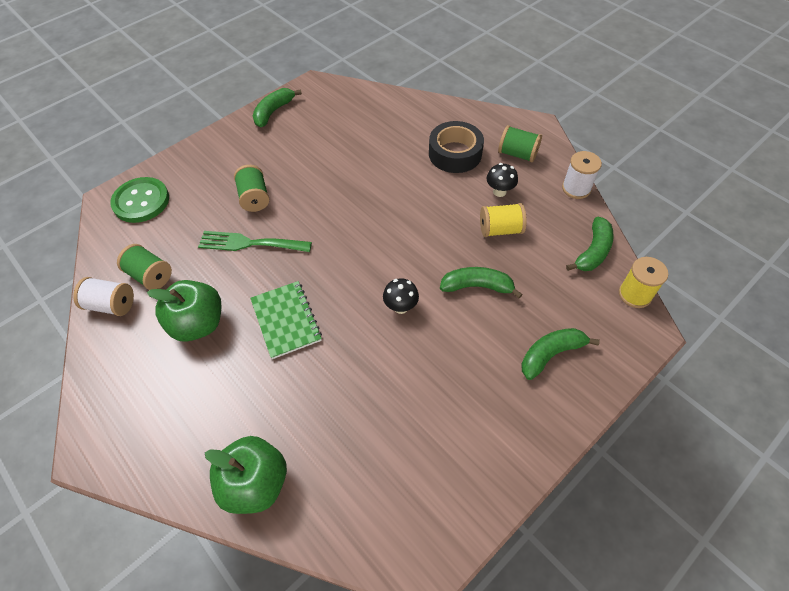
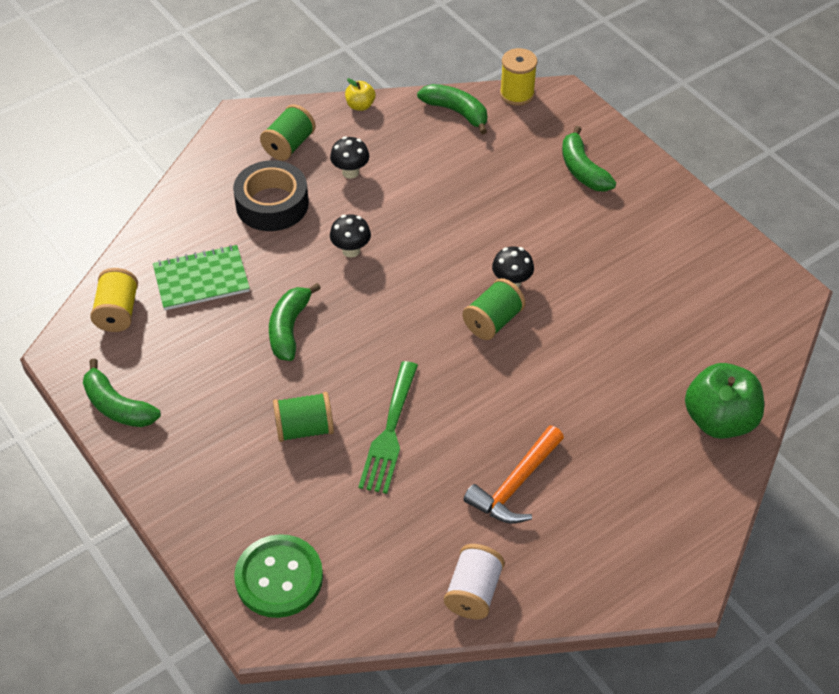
camera: 85 degrees left, 5 degrees down
(150, 276) = (429, 549): green spool -> green spool (493, 321)
(198, 324) = (515, 485): green apple -> orange hammer
(286, 320) = (519, 393): green notebook -> green notebook (201, 280)
(418, 202) = (351, 250): none -> black mushroom
(477, 286) = (491, 213): green banana -> green banana (289, 328)
(500, 229) = (411, 181): yellow spool -> yellow spool (118, 312)
(576, 188) = (360, 106): white spool -> yellow apple

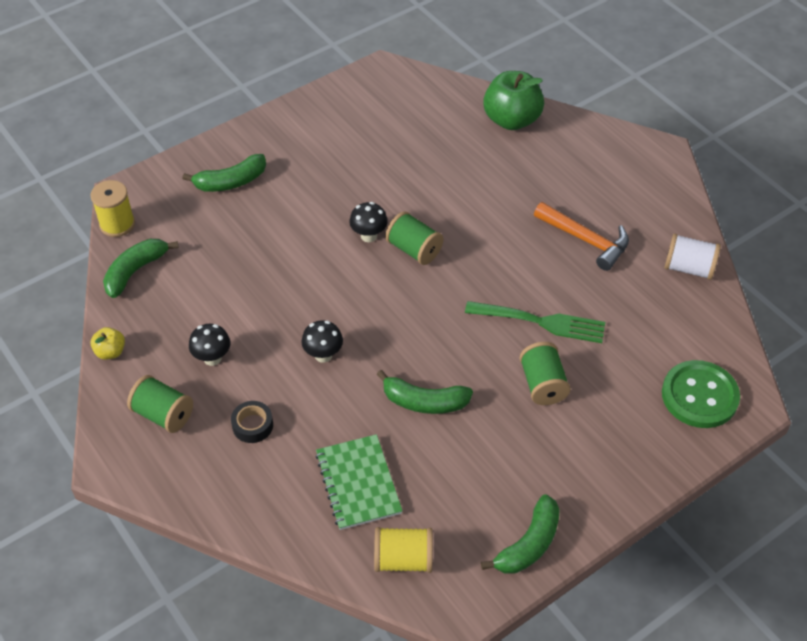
camera: 90 degrees left, 0 degrees up
(272, 204) = (252, 425): black tape -> black tape, size x0.52

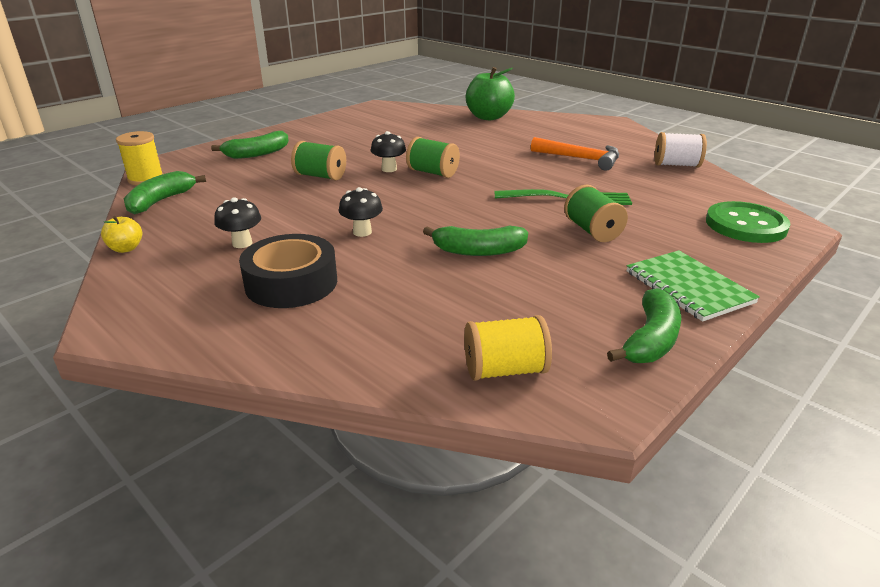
camera: 10 degrees left, 20 degrees down
(163, 414) = (184, 285): green spool -> green spool (320, 176)
(252, 425) = (291, 283): black tape -> black tape, size x1.92
(358, 483) = (426, 313): green notebook -> green notebook (688, 287)

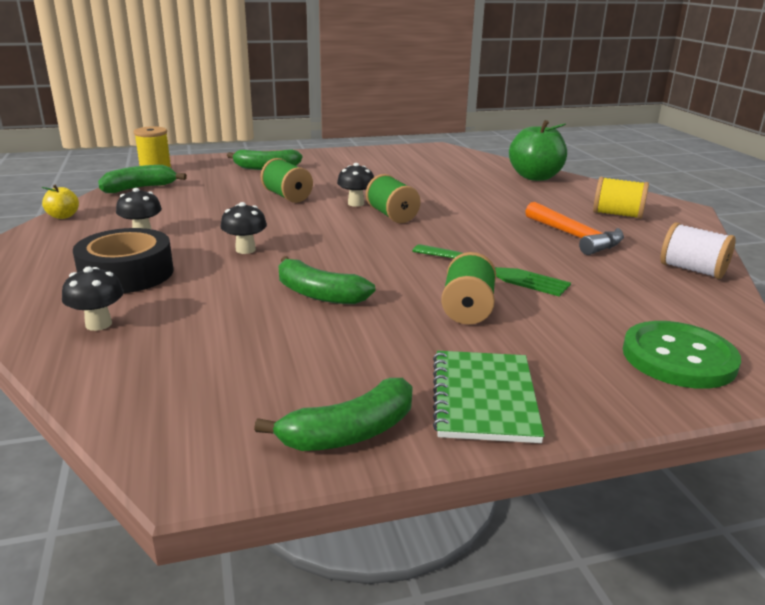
camera: 30 degrees right, 5 degrees down
(343, 333) = (98, 324): none -> black mushroom
(505, 370) = (168, 403): yellow spool -> yellow spool (617, 214)

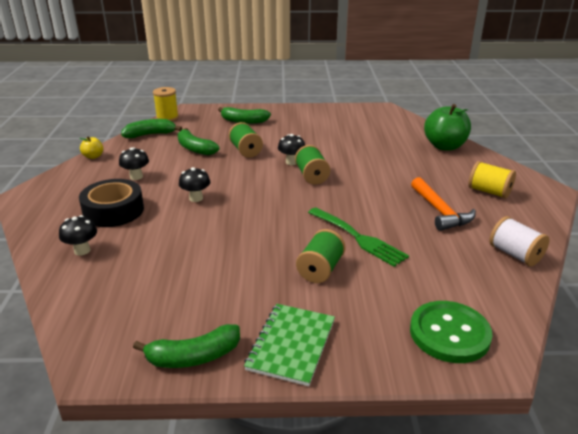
camera: 15 degrees right, 5 degrees up
(319, 294) = (226, 243): green banana -> green banana (195, 149)

